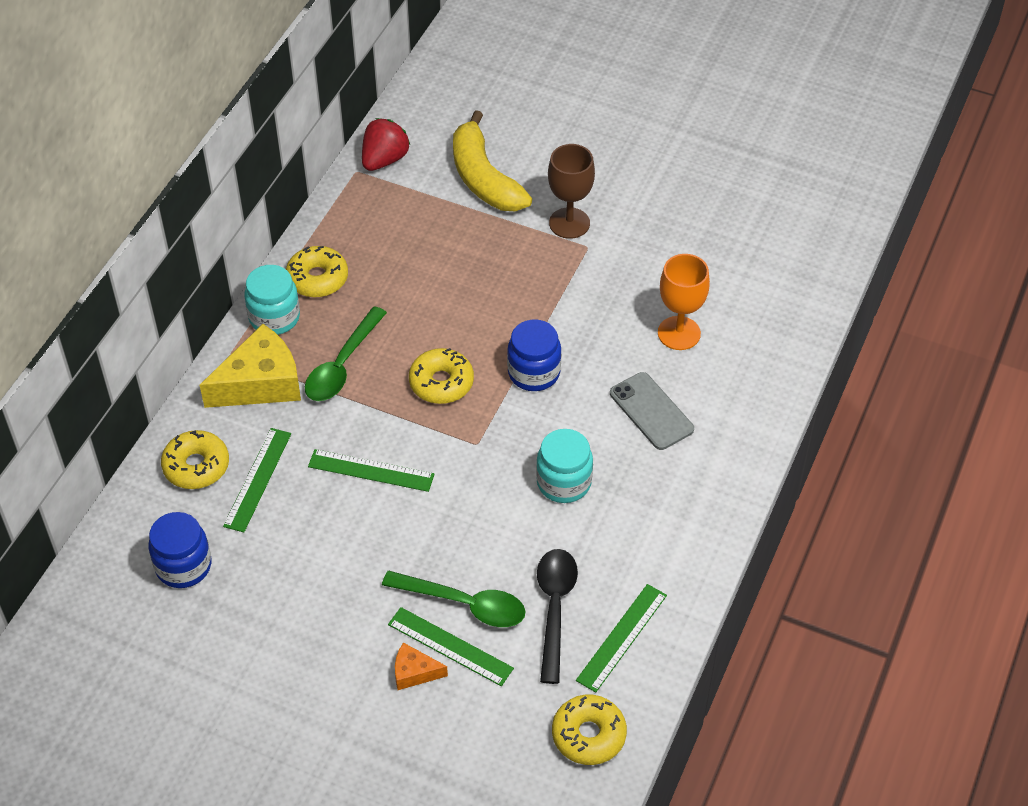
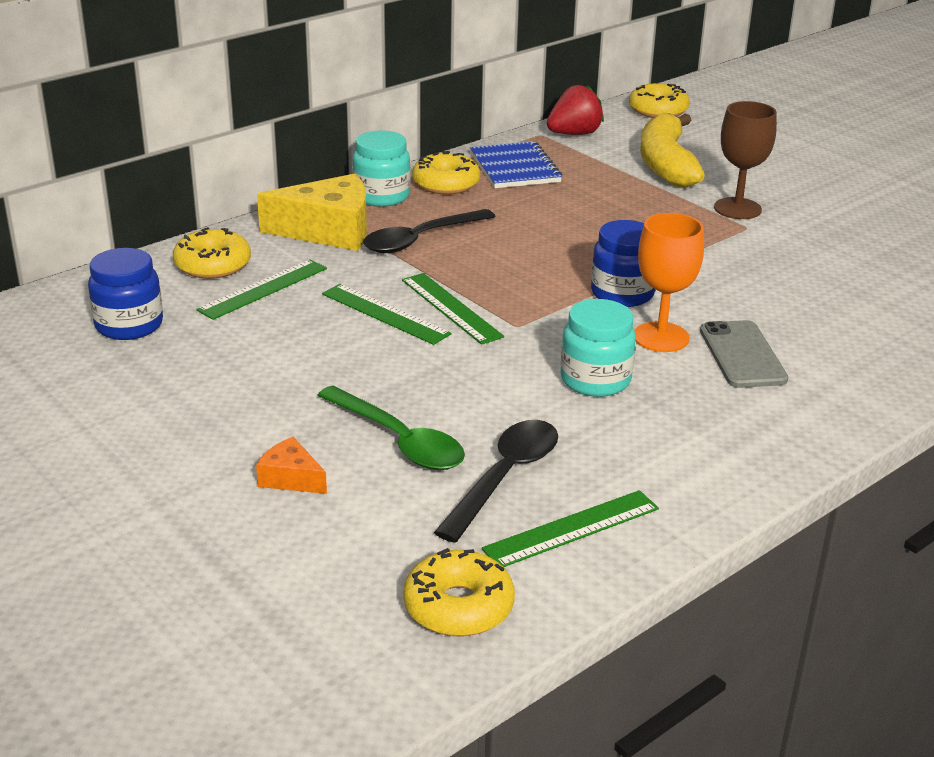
camera: 25 degrees right, 20 degrees down
(342, 365) = (420, 239): green spoon -> black spoon
(362, 232) = (514, 168): none -> blue notebook
(441, 383) = (514, 275): yellow donut -> yellow donut (658, 110)
(450, 646) = (352, 470): green ruler -> green ruler (451, 308)
(679, 333) = (815, 307): orange goblet -> orange goblet (661, 337)

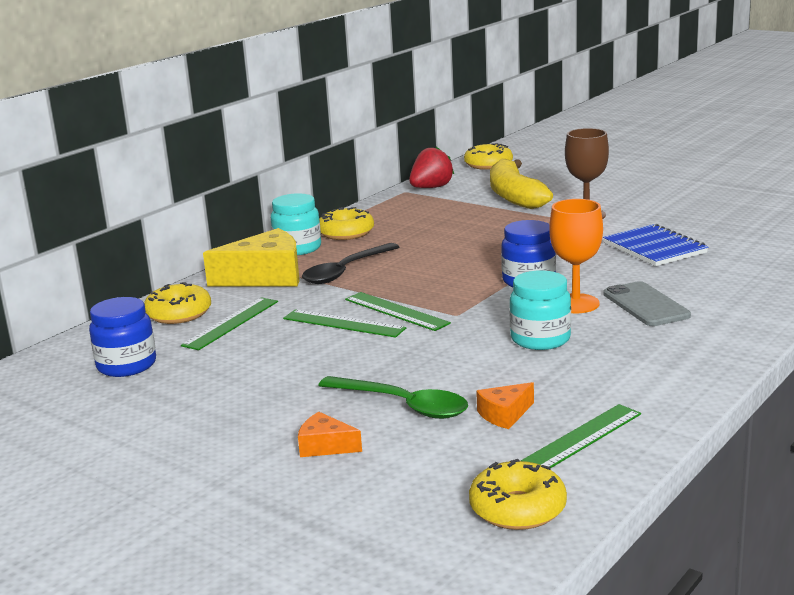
camera: 10 degrees left, 10 degrees down
(504, 477) = (504, 414): black spoon -> orange cheese
(514, 168) = (396, 215): blue notebook -> blue notebook (654, 248)

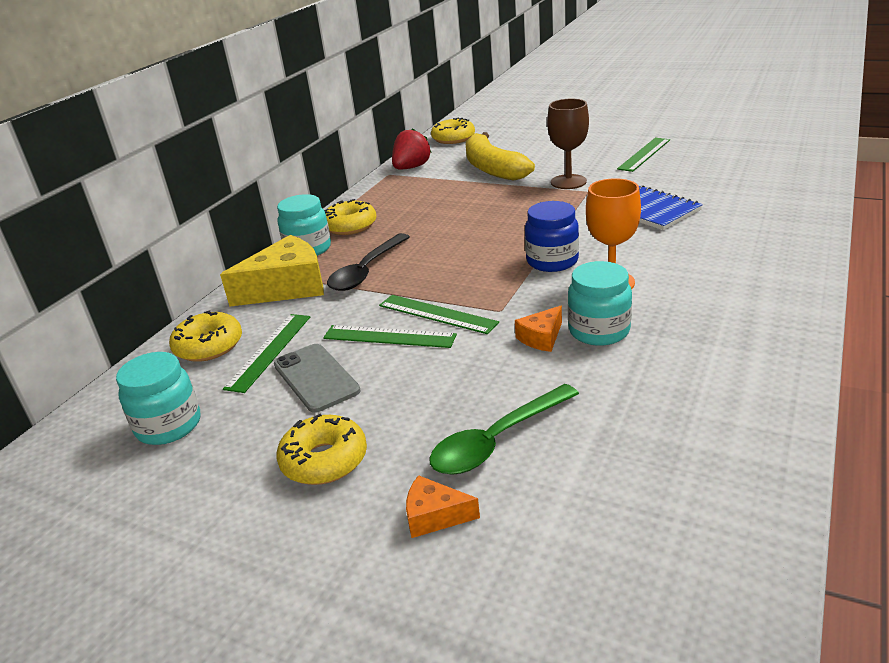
camera: 10 degrees left, 10 degrees up
(127, 365) = (169, 426): blue jar -> turquoise jar
(403, 405) = (497, 440): green spoon -> green spoon turned 120 degrees clockwise
(504, 414) = (612, 438): orange cheese -> orange cheese (541, 338)
(517, 509) = (697, 583): yellow donut -> yellow donut (324, 460)
(579, 439) = (709, 462): green ruler -> green ruler (644, 154)
(645, 305) = (678, 276): grey phone -> grey phone (316, 378)

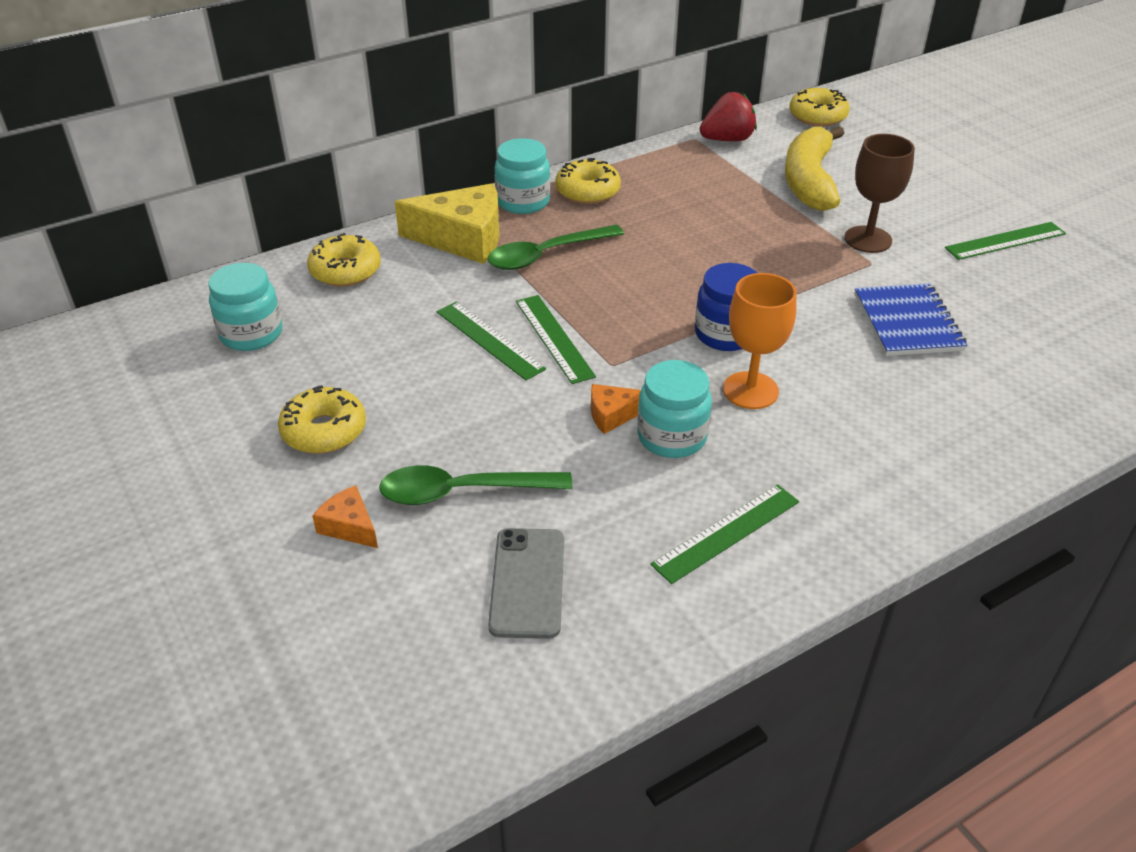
camera: 30 degrees right, 10 degrees up
(269, 351) = (384, 302): green ruler -> green ruler (726, 532)
(316, 378) = (392, 349): grey phone -> grey phone (527, 582)
(366, 271) = (546, 255): black spoon -> green spoon

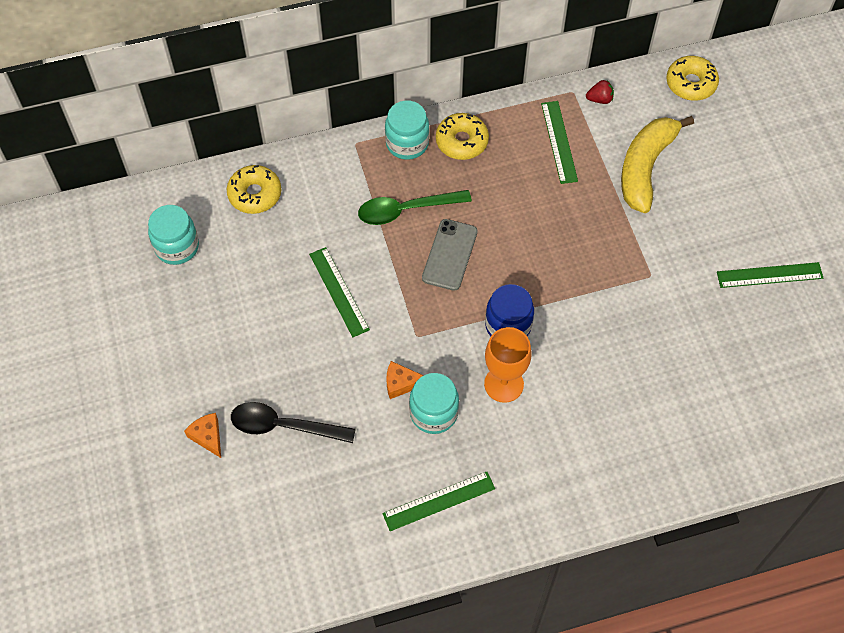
camera: 15 degrees right, 20 degrees up
(324, 431) = (208, 351): yellow donut -> none
(462, 492) = (284, 426): green spoon -> black spoon
(463, 238) = (349, 177): yellow cheese -> none
(527, 582) = (304, 507): grey phone -> grey phone (449, 255)
(554, 338) = (384, 300): green ruler -> green ruler (559, 142)
(727, 140) = (599, 99): red strawberry -> red strawberry, size x0.57
(868, 239) = (660, 248): brown goblet -> none
(907, 322) = (647, 345): blue notebook -> none

